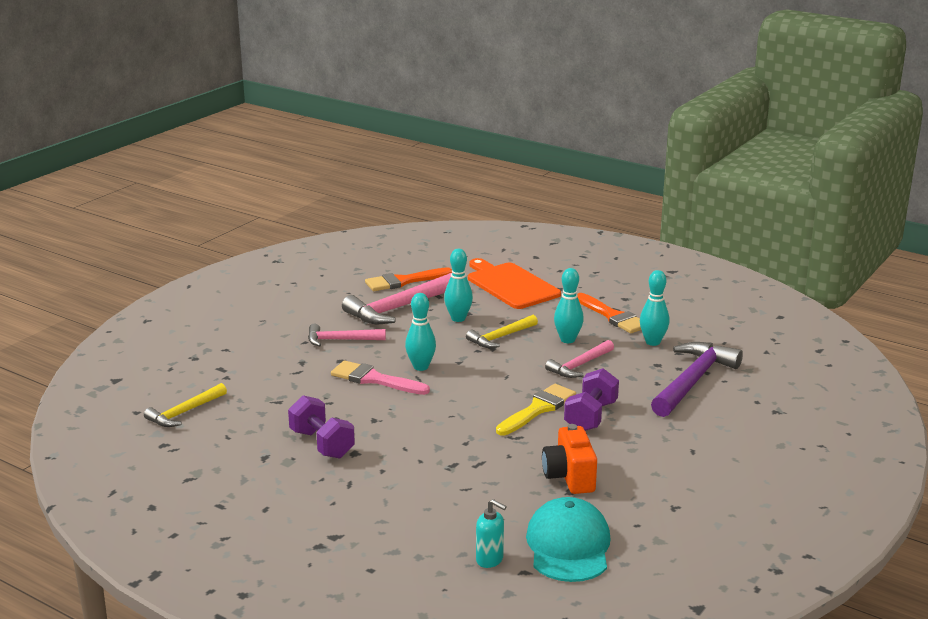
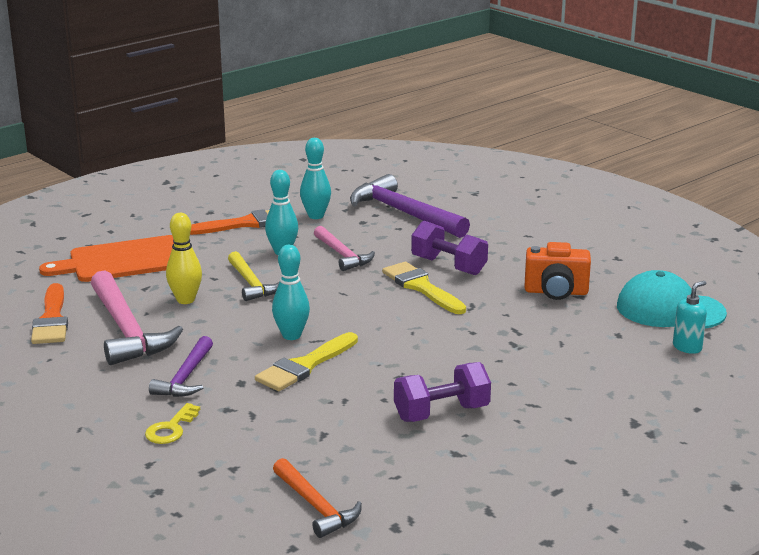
camera: 75 degrees left, 0 degrees up
(184, 412) = (316, 506): yellow hammer -> orange hammer
(270, 348) = (171, 428): none -> yellow key
(341, 340) = (186, 377): pink hammer -> purple hammer
(374, 379) = (305, 366): pink brush -> yellow brush
(458, 318) = (185, 300): turquoise bowling pin -> yellow bowling pin

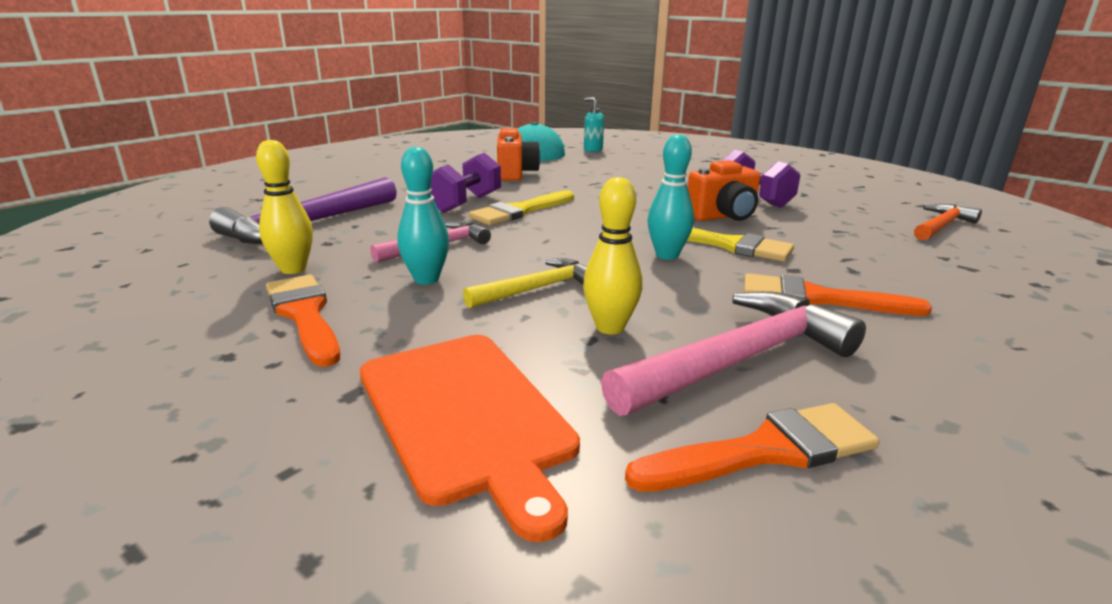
camera: 100 degrees left, 0 degrees up
(171, 428) = (930, 292): yellow key -> none
(186, 377) = (818, 298): purple hammer -> orange brush
(316, 216) = (293, 269): turquoise bowling pin -> yellow bowling pin
(382, 380) = (723, 216): none -> orange camera

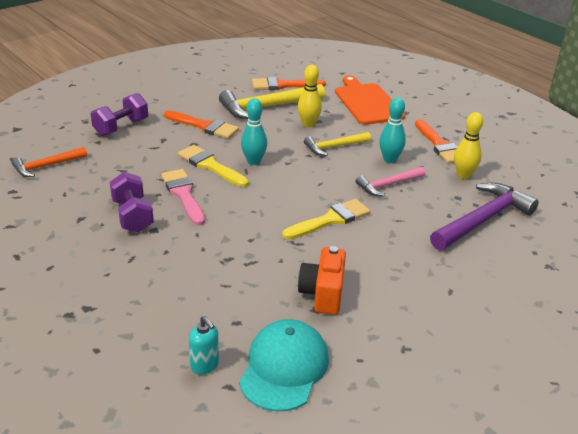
camera: 170 degrees left, 10 degrees up
(465, 203) = (373, 236): purple dumbbell -> purple dumbbell (121, 127)
(723, 216) = (183, 194): orange camera -> pink brush
(739, 359) = (267, 107): pink hammer -> yellow hammer

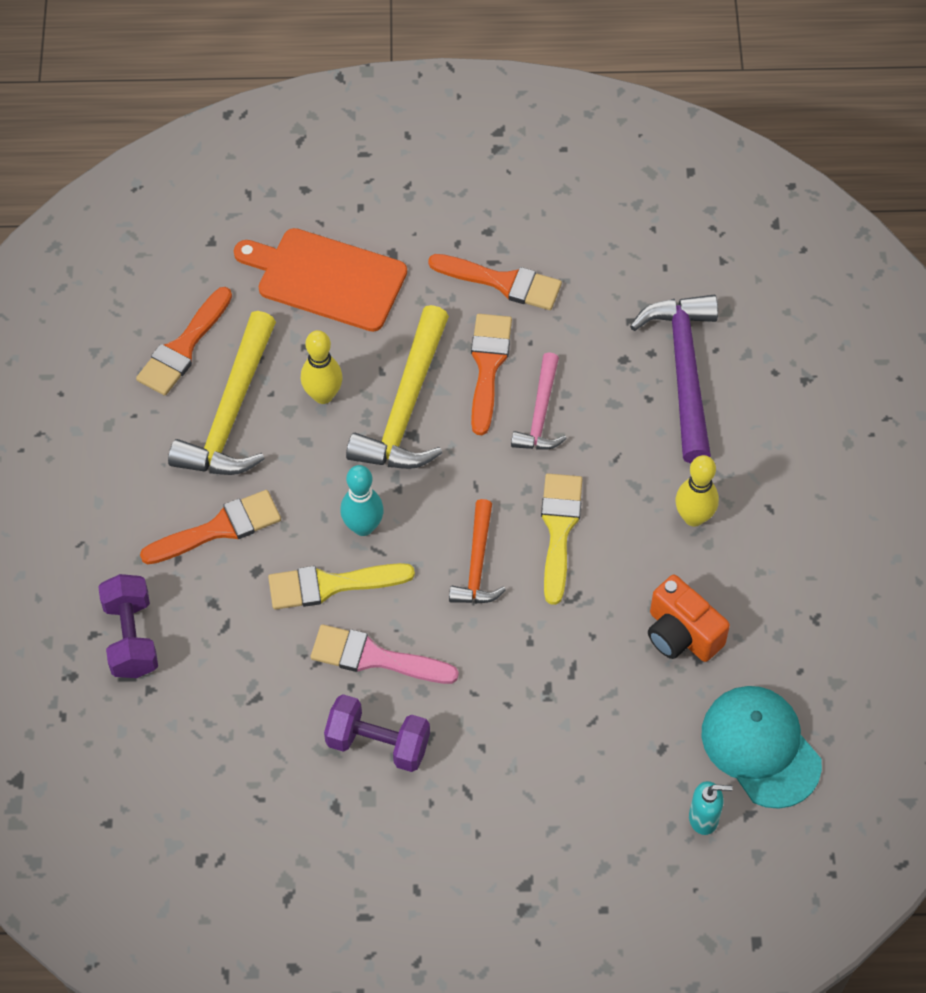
camera: 50 degrees left, 25 degrees up
(46, 166) = (167, 787): orange hammer -> orange hammer (477, 564)
(334, 147) = (406, 407): yellow hammer -> yellow hammer, size x1.70
(389, 159) = (488, 366): turquoise bowling pin -> orange brush
(463, 175) = (587, 314): yellow bowling pin -> yellow bowling pin (693, 517)

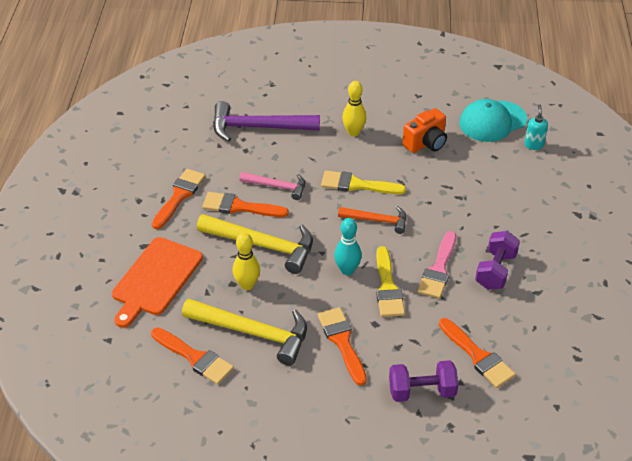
camera: 85 degrees left, 15 degrees down
(199, 714) = (478, 356): none -> orange brush

